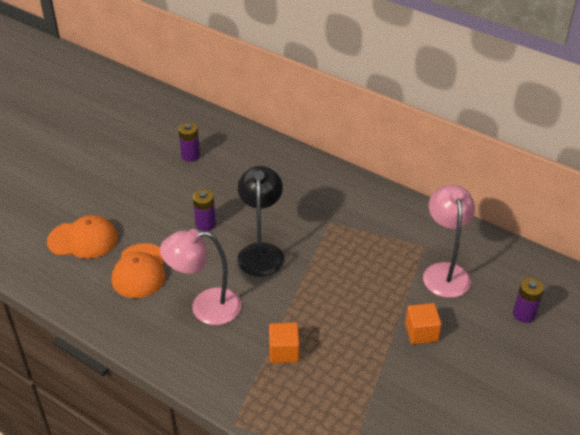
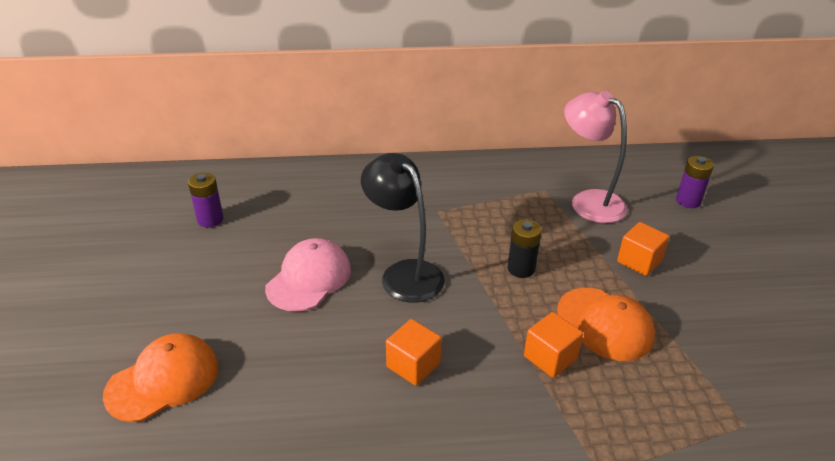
camera: 40 degrees left, 5 degrees down
(140, 271) = (285, 373): orange cap -> orange cap (605, 324)
(205, 224) = (309, 278): purple battery -> pink cap
(205, 307) = (413, 365): pink lamp -> orange cube
(335, 290) = (521, 269): none -> black battery

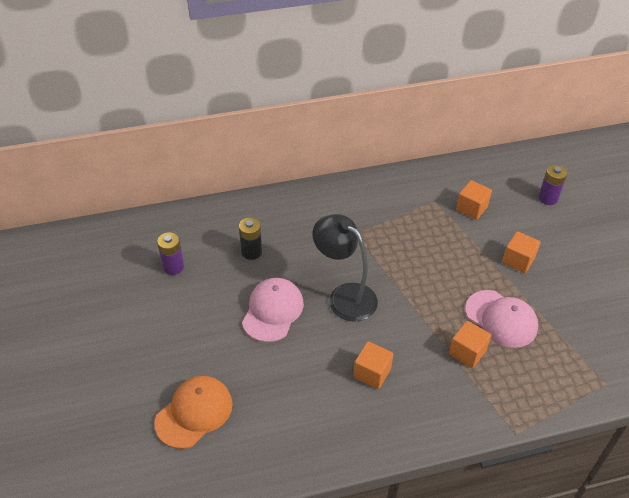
camera: 10 degrees left, 10 degrees up
(521, 269) = (432, 279): black battery -> black battery (251, 252)
(588, 201) = (471, 208): pink lamp -> orange cube
(605, 324) = (501, 319): orange cap -> pink cap

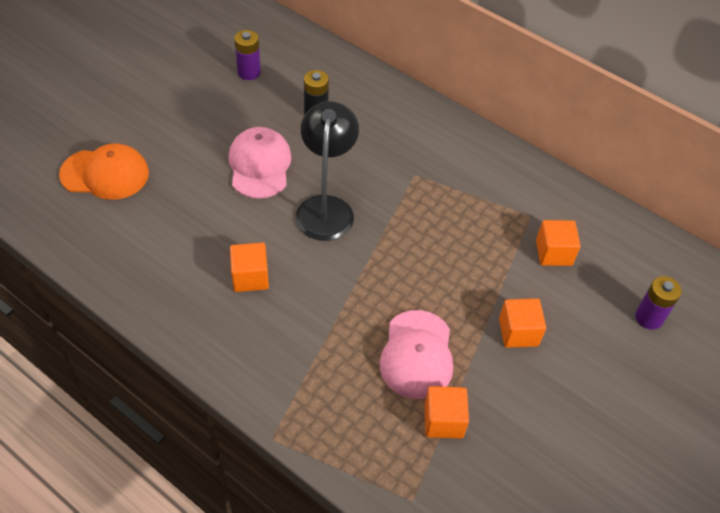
camera: 50 degrees right, 5 degrees up
(273, 311) = (260, 165): pink cap -> pink cap turned 75 degrees counterclockwise
(467, 352) = (343, 344): orange cube -> orange cube (443, 421)

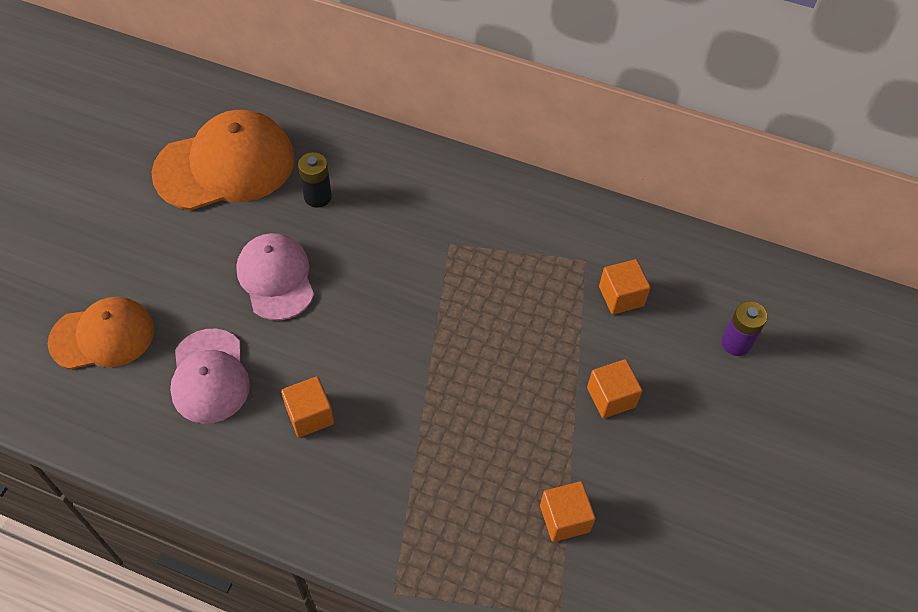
camera: 15 degrees left, 5 degrees up
(249, 72) = (225, 165): purple battery -> orange cap
(326, 208) = (366, 309): black lamp -> none
(417, 354) = (515, 453): pink cap -> pink cap (209, 376)

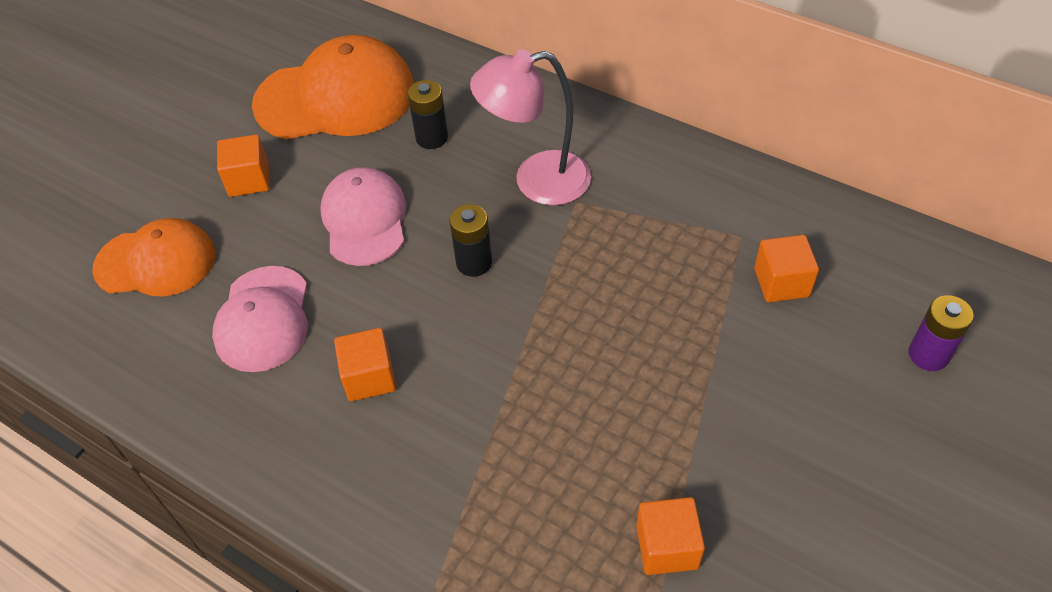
camera: 15 degrees right, 5 degrees down
(375, 306) = (474, 263): none -> black battery
(413, 228) = (536, 181): none -> pink lamp
(611, 397) = (751, 402): orange cube -> orange cube (249, 180)

